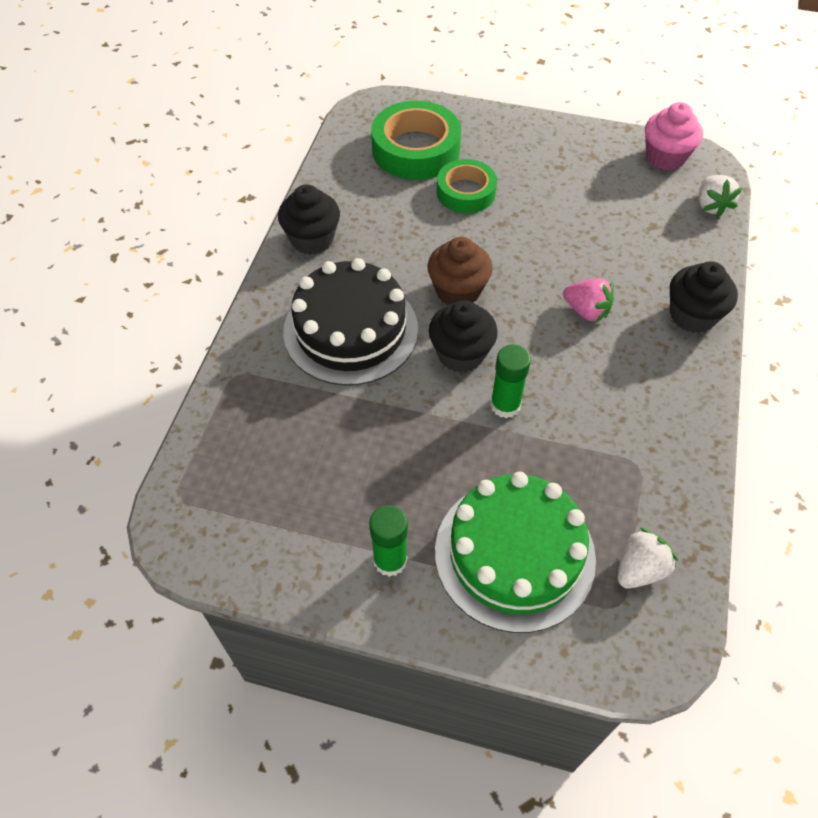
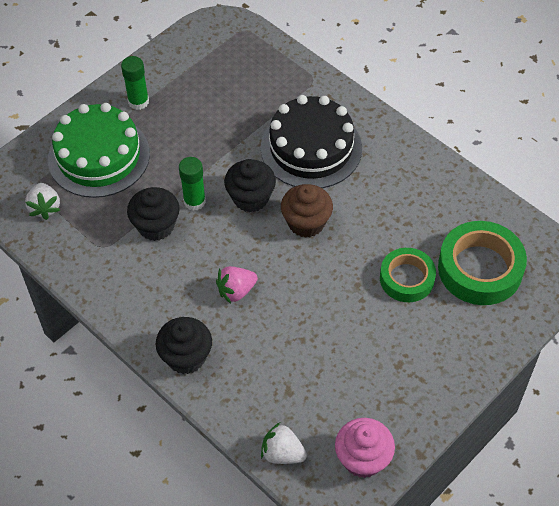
camera: 120 degrees right, 0 degrees up
(312, 239) = (412, 160): black cupcake -> black cupcake (156, 226)

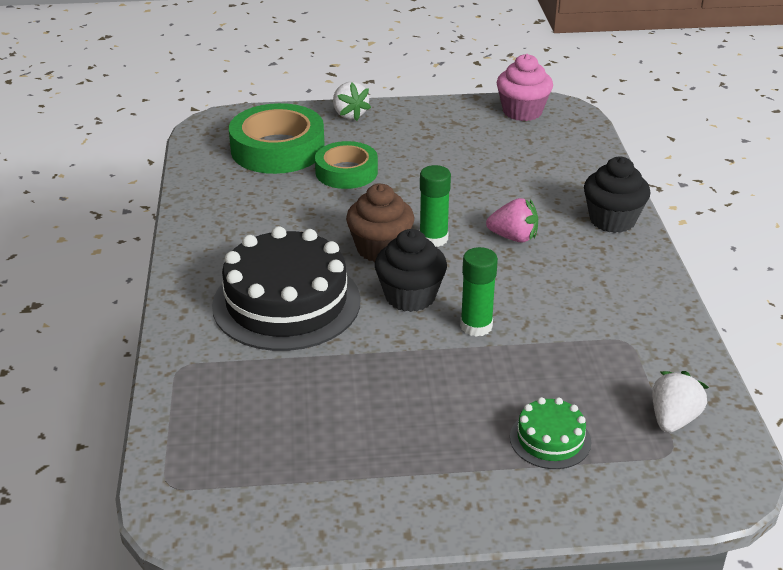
camera: 140 degrees left, 20 degrees down
(99, 156) = (550, 439): green cake -> green cake, size x0.47
(138, 102) = (429, 478): green glue stick -> green glue stick (433, 239)
(156, 226) = (545, 328): black cupcake -> none
(282, 453) = (584, 138): white strawberry -> white strawberry (349, 114)

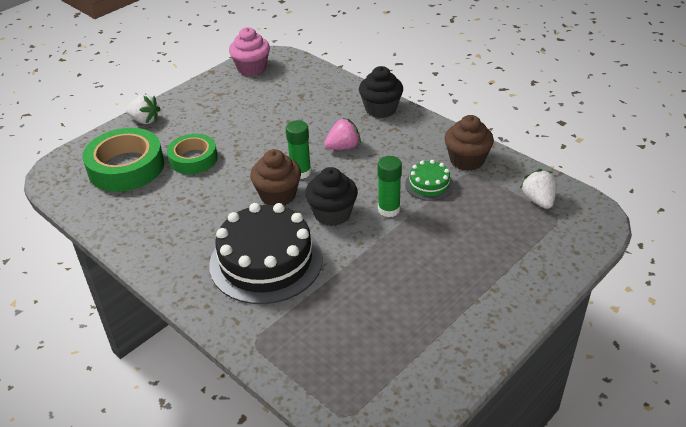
camera: 40 degrees left, 5 degrees up
(550, 439) = (501, 247): green cake -> green cake (429, 184)
(642, 326) = (466, 160): none -> brown cupcake

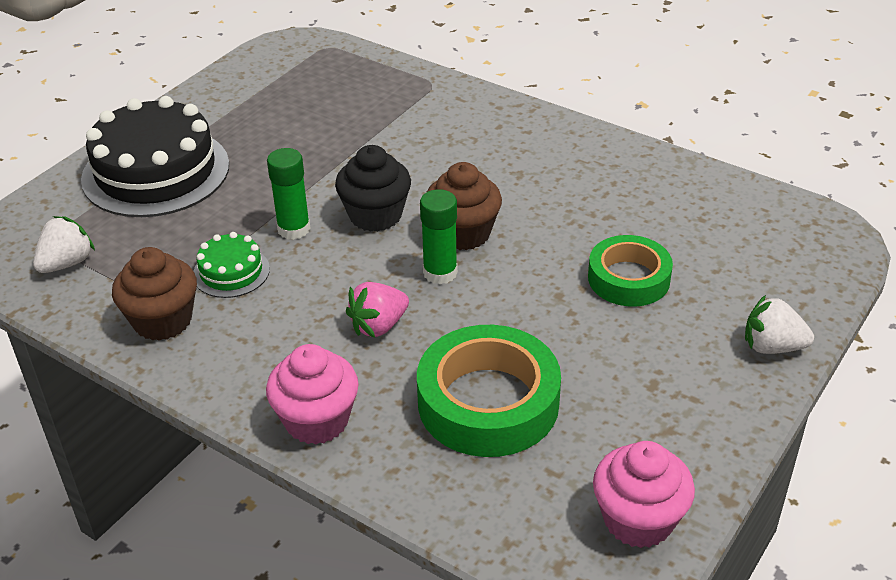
camera: 170 degrees right, 0 degrees up
(126, 167) = (729, 254): green tape -> green tape (488, 402)
(266, 261) = (448, 152): black cake -> black cake (156, 172)
(380, 109) = (317, 420): black cupcake -> pink cupcake
(538, 200) = (67, 263): white strawberry -> white strawberry turned 120 degrees counterclockwise

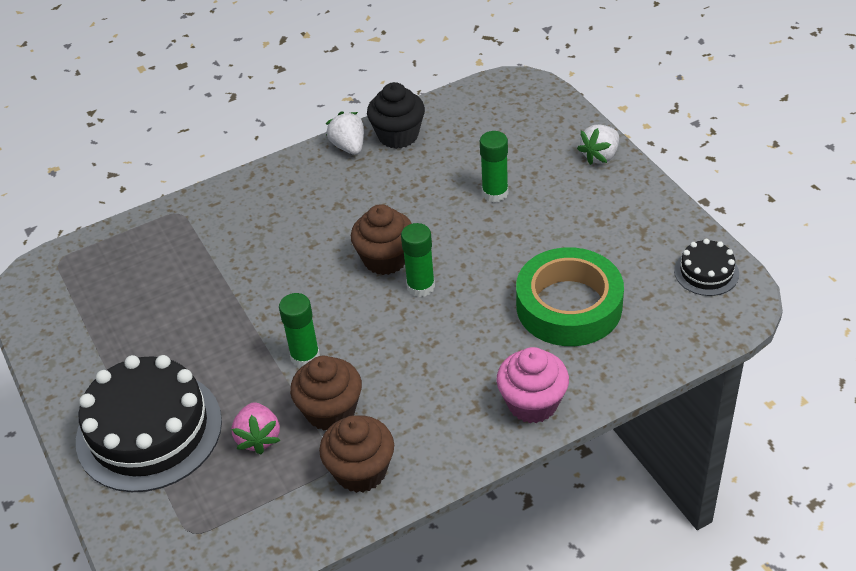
camera: 60 degrees left, 5 degrees up
(67, 263) = (235, 524): white strawberry -> white strawberry (348, 146)
(231, 272) = (330, 411): green cake -> brown cupcake
(375, 215) = (326, 302): black cupcake -> black cupcake (398, 135)
(378, 326) = (455, 339): pink strawberry -> pink strawberry (258, 438)
(628, 278) = (495, 193): green tape -> green glue stick
(638, 520) = (706, 272): pink cupcake -> black cake

